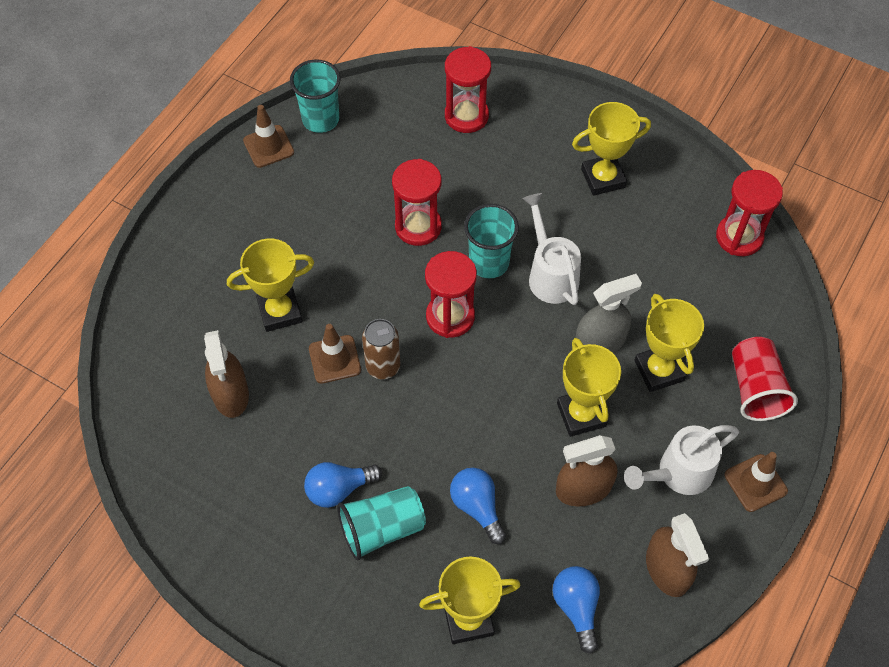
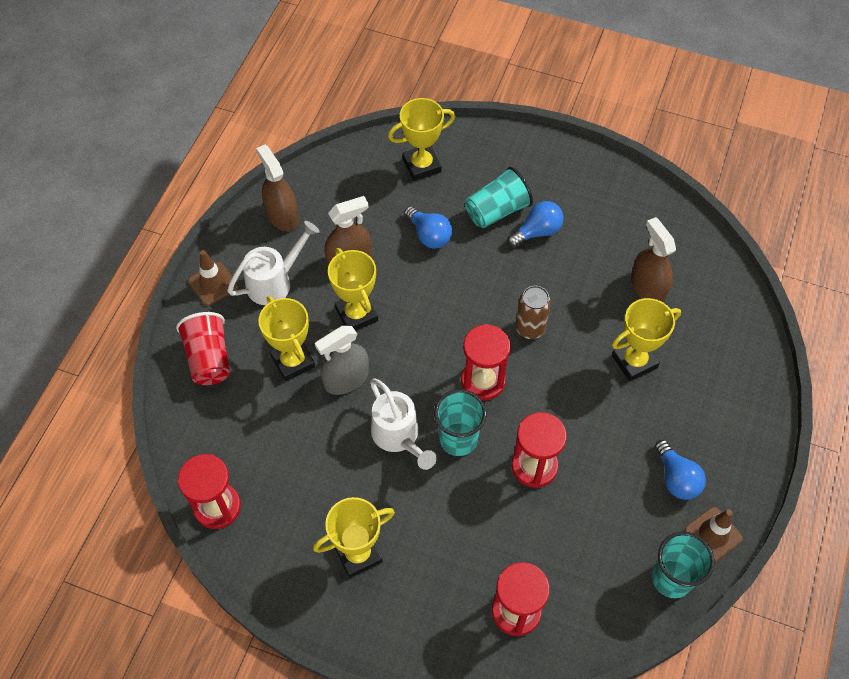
camera: 170 degrees right, 0 degrees up
(334, 359) = (572, 328): brown traffic cone -> none
(576, 607) = (346, 183): blue light bulb -> blue light bulb (676, 478)

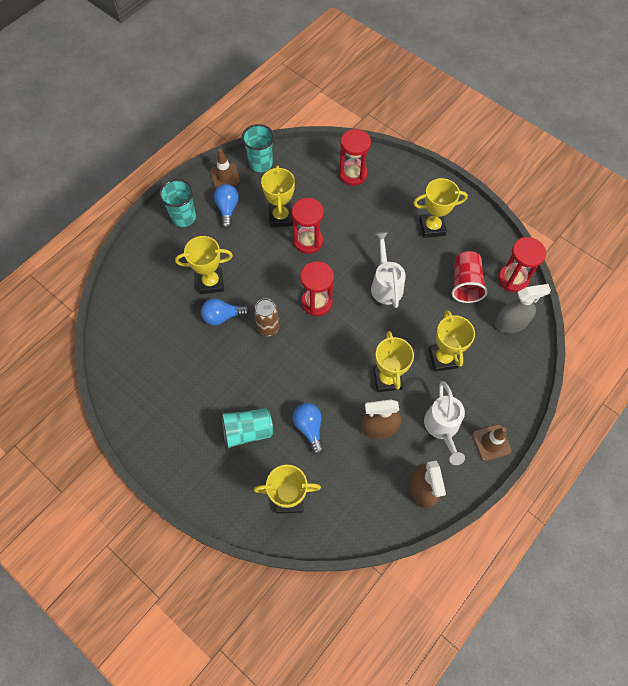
camera: 160 degrees left, 5 degrees up
(209, 358) = (503, 380): red cup -> red cup (465, 284)
(274, 282) = (442, 427): white watering can -> white watering can turned 75 degrees counterclockwise
(346, 379) = (409, 334): grey spray bottle -> grey spray bottle (510, 323)
(458, 439) = (348, 271): turquoise cup -> turquoise cup (183, 217)
(537, 232) = (225, 401): blue light bulb -> blue light bulb (222, 316)
(592, 492) = (281, 217): none -> yellow trophy
(647, 287) = (170, 330): brown spray bottle -> none

